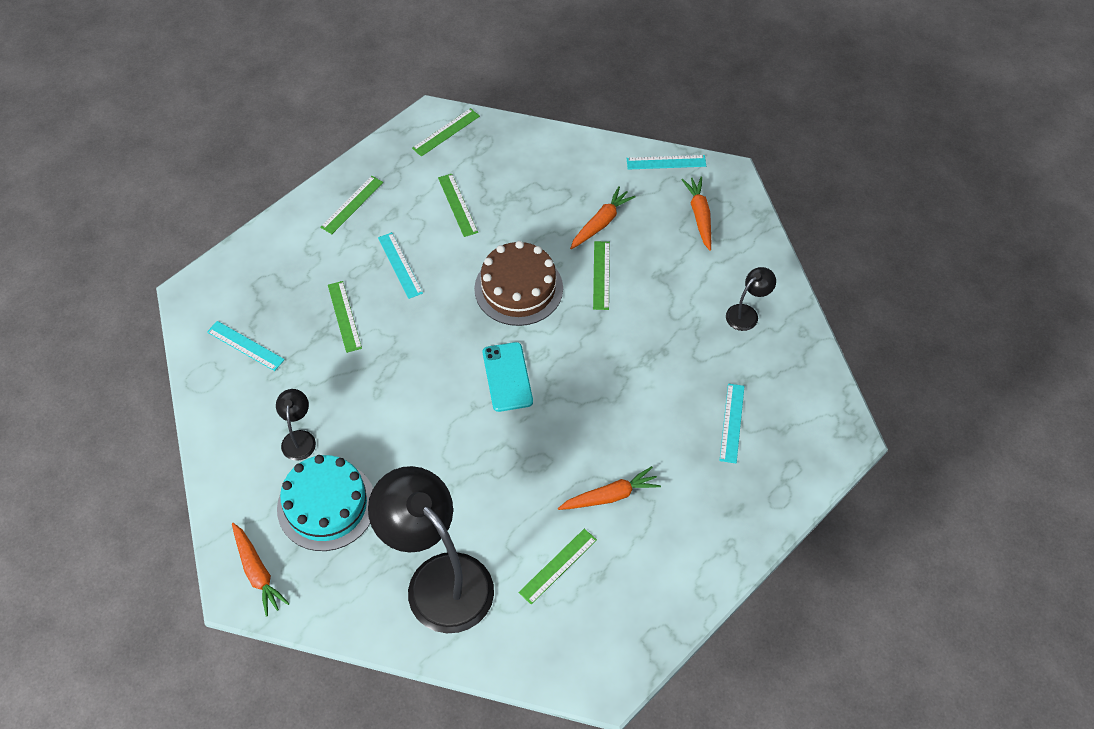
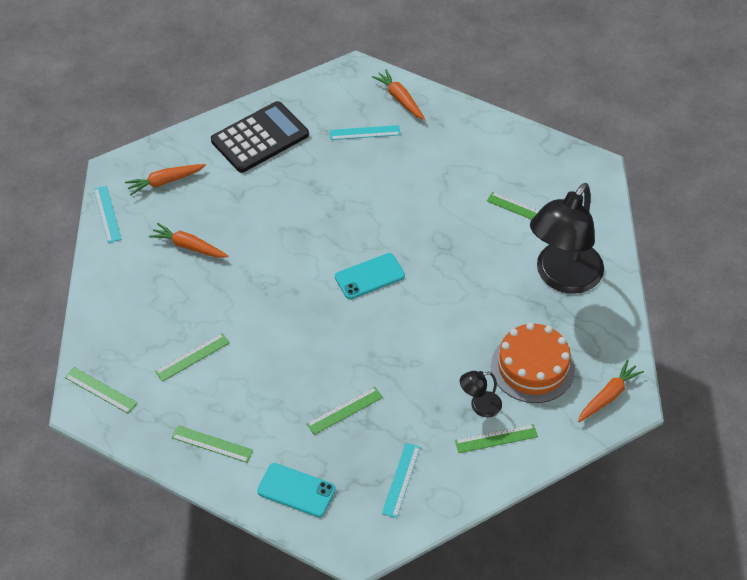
camera: 105 degrees left, 5 degrees down
(273, 259) = (296, 490): none -> turquoise phone
(326, 505) = (532, 367): turquoise cake -> orange cake
(400, 265) = (275, 383): turquoise ruler -> none
(518, 288) = (277, 289): brown cake -> none
(601, 275) = (246, 235): green ruler -> green ruler (496, 438)
(610, 496) = (453, 191): orange carrot -> orange carrot (400, 99)
(747, 313) = (260, 138): black lamp -> black calculator

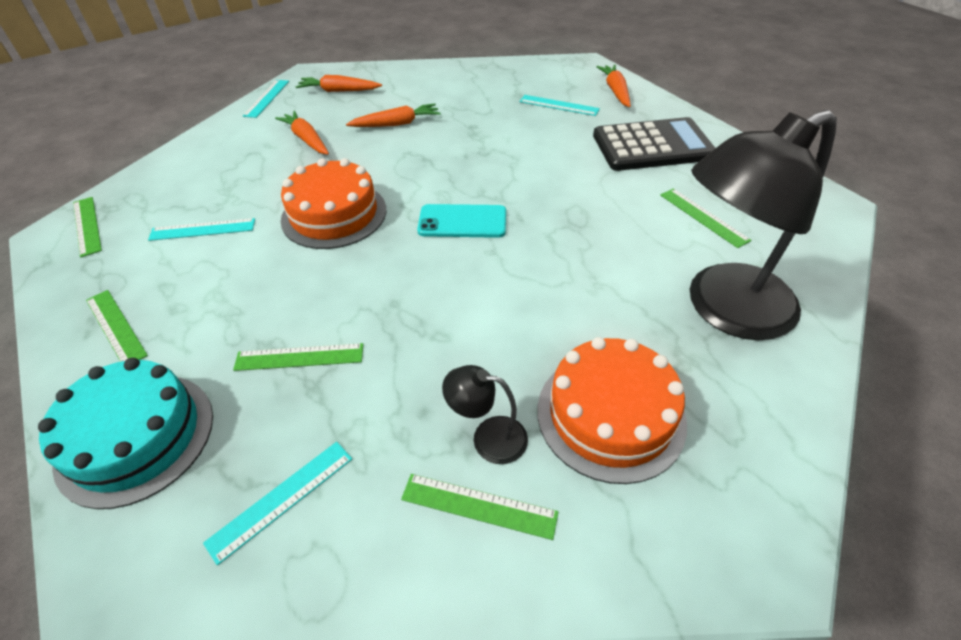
camera: 30 degrees right, 5 degrees down
(192, 357) = (202, 229): green ruler -> turquoise ruler
(260, 138) = (453, 84): black calculator -> black calculator (652, 146)
(275, 306) = (334, 214): none -> orange cake
(296, 490) = (136, 437): turquoise phone -> turquoise cake
(608, 396) = (727, 526): orange carrot -> orange carrot (396, 124)

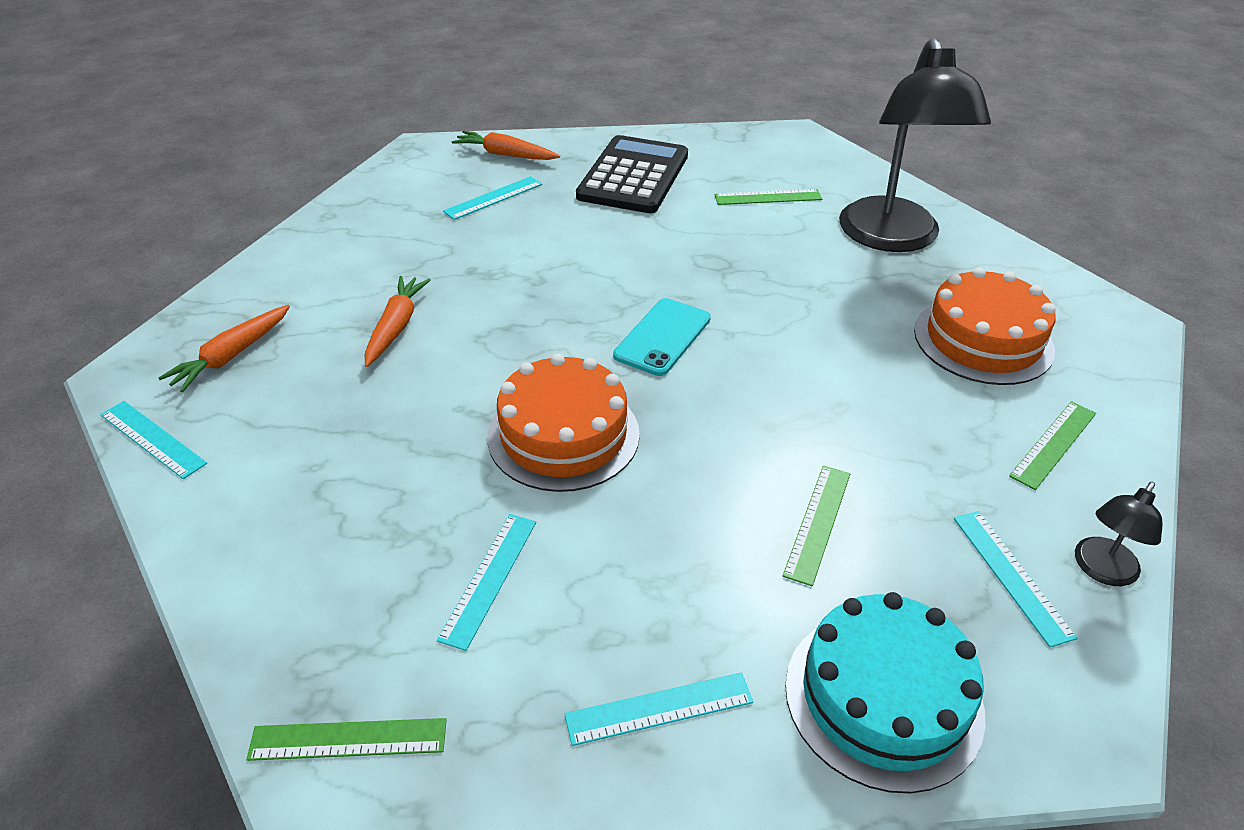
camera: 65 degrees left, 5 degrees down
(115, 327) = (659, 709): green ruler -> turquoise ruler
(306, 139) = (343, 420): orange carrot -> none
(488, 437) = (983, 416): black lamp -> black lamp (1101, 570)

